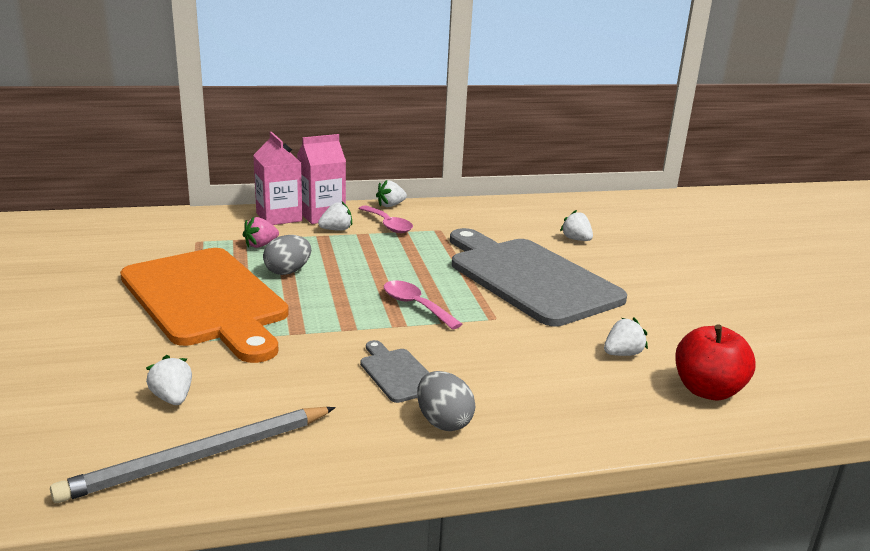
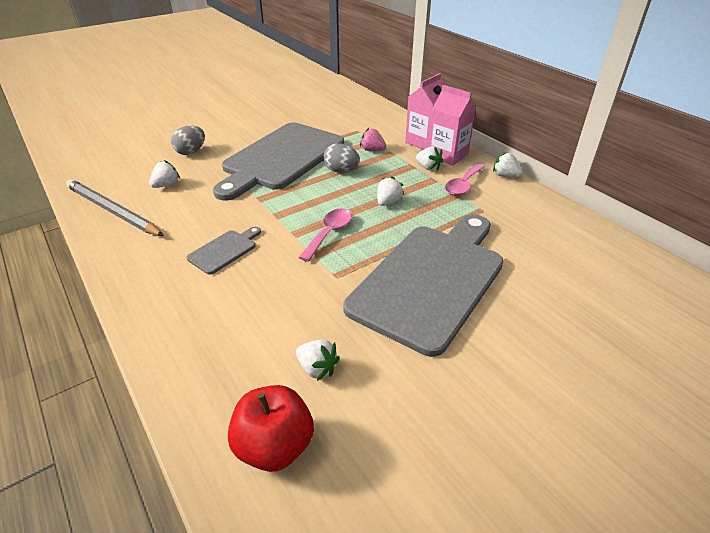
camera: 70 degrees right, 15 degrees up
(206, 299) = (281, 158): orange cutting board -> grey cutting board
(443, 422) = (168, 285): grey egg -> grey egg (191, 152)
(576, 239) = (559, 295): white strawberry -> white strawberry (388, 202)

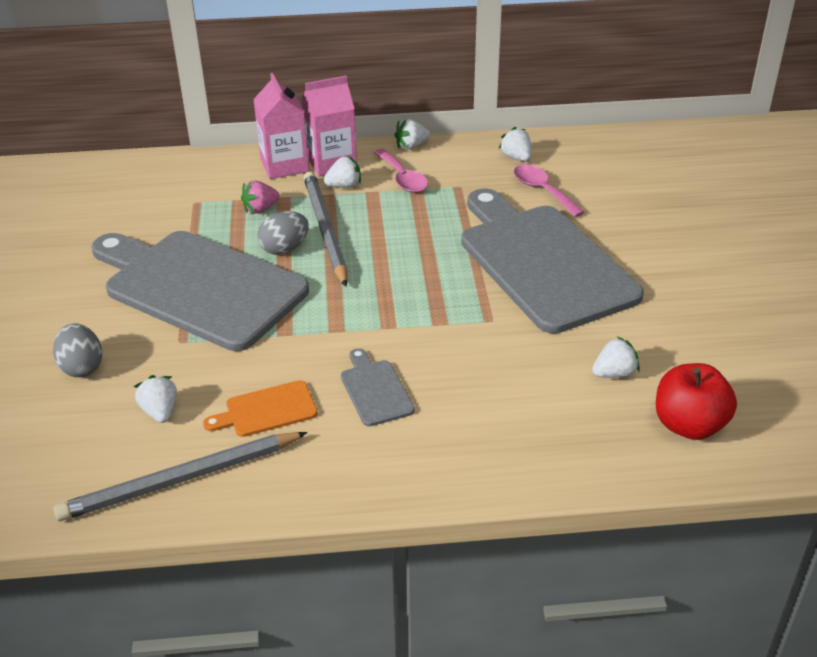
camera: 60 degrees left, 0 degrees up
(184, 217) = (267, 410): none -> orange cutting board
(281, 158) = (199, 287): grey cutting board -> grey cutting board turned 150 degrees clockwise
(329, 233) = (410, 300): pink spoon -> pink spoon (542, 191)
(374, 177) = (325, 230): none -> grey pencil
(388, 202) = (387, 239): white strawberry -> white strawberry (516, 157)

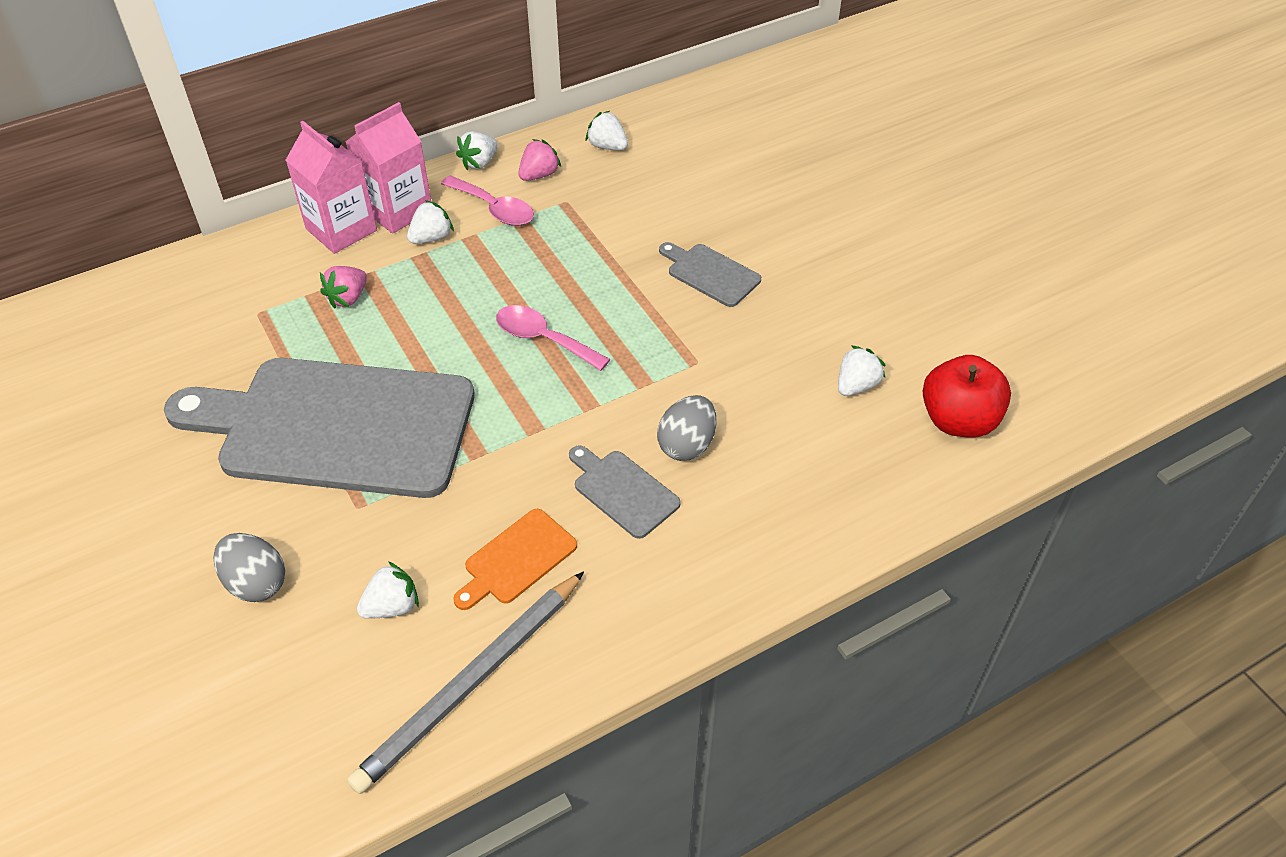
camera: 25 degrees left, 10 degrees up
(160, 411) = (392, 606): white strawberry -> white strawberry turned 105 degrees clockwise
(284, 249) = (410, 343): grey egg -> grey egg (687, 445)
(325, 230) = (444, 304): grey pencil -> none
(451, 164) = (539, 175): none -> pink strawberry
(542, 191) = (660, 182): pink spoon -> pink spoon (543, 339)
(542, 263) = (710, 274): grey cutting board -> grey cutting board, size x0.40

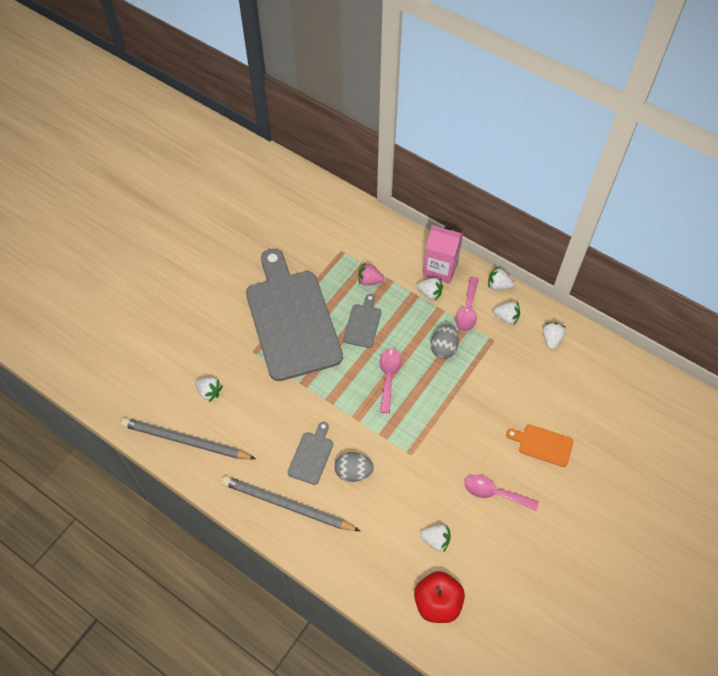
camera: 65 degrees right, 10 degrees up
(256, 583) = (199, 336): grey egg -> grey egg (443, 348)
(341, 229) = (412, 252): pink carton -> none
(517, 559) = (253, 428): orange cutting board -> orange cutting board (543, 445)
(539, 175) = (506, 317): pink strawberry -> white strawberry
(698, 560) = (287, 505): none -> grey pencil
(710, 274) = (479, 434): grey cutting board -> grey cutting board (363, 323)
(813, 293) = (494, 493): none -> pink spoon

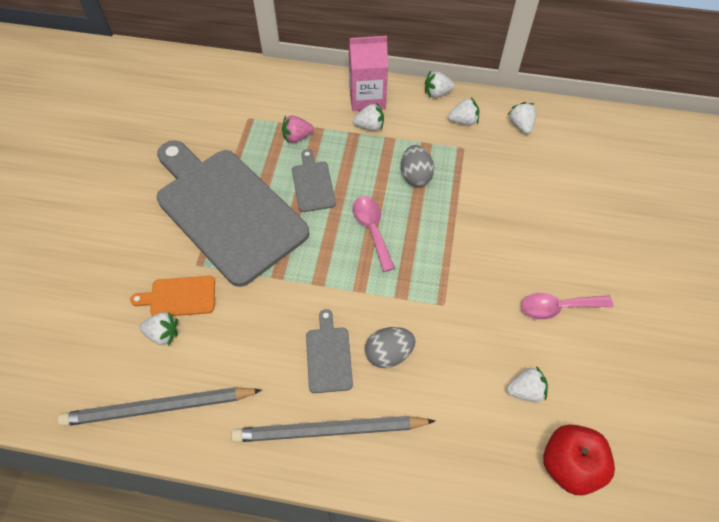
camera: 25 degrees left, 0 degrees up
(467, 310) = (419, 128): pink spoon -> none
(543, 445) = (576, 234): orange cutting board -> orange cutting board (179, 297)

